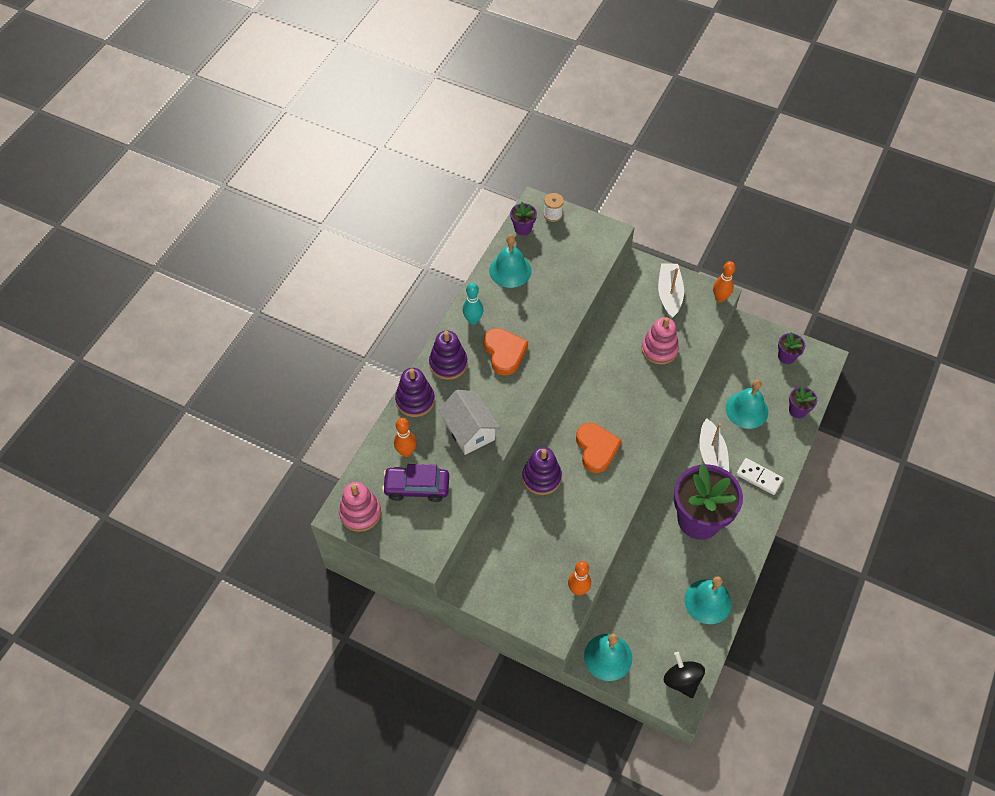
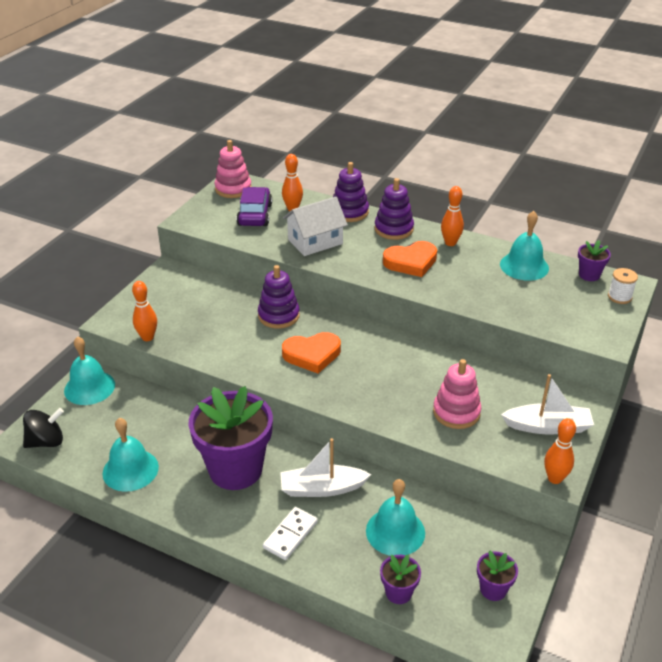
camera: 90 degrees right, 20 degrees down
(473, 320) = (450, 243): turquoise bowling pin -> orange bowling pin

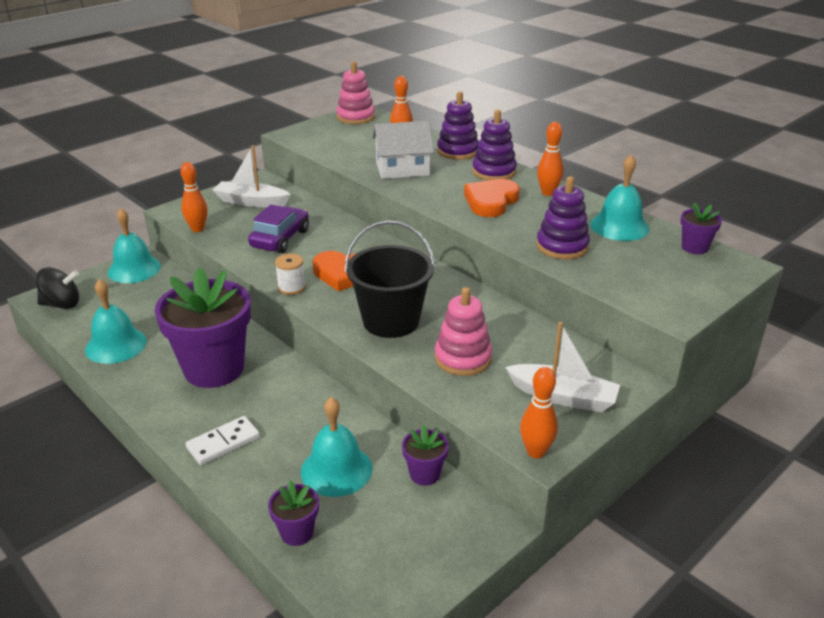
camera: 20 degrees right, 5 degrees down
(255, 215) = (360, 139): purple car -> purple car (280, 239)
(278, 316) = (337, 235): purple stacking toy -> purple stacking toy (562, 246)
(322, 488) = (288, 407): white boat -> white boat (251, 202)
(379, 392) = (391, 321): none -> black bucket
(411, 262) = (491, 202): orange heart -> orange heart turned 120 degrees clockwise
(493, 589) = (408, 562): purple flower pot -> purple flower pot (424, 474)
(619, 297) = (720, 274): white spool -> white spool (291, 287)

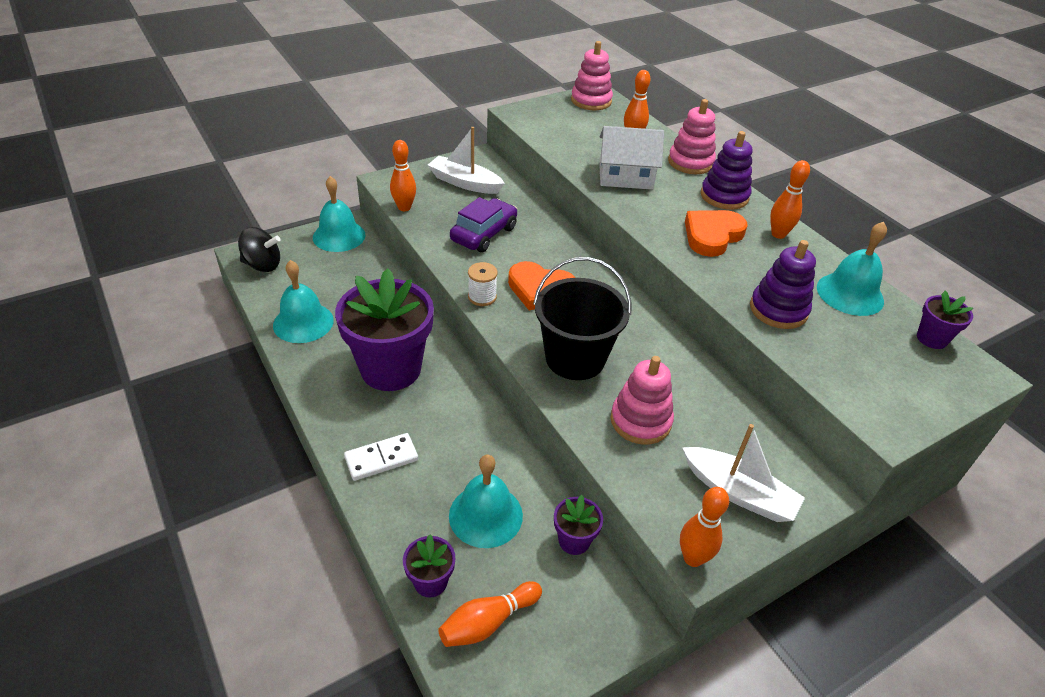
camera: 10 degrees right, 10 degrees up
(360, 554) = (488, 622): none -> orange bowling pin
(457, 151) = (690, 162): purple stacking toy -> pink stacking toy

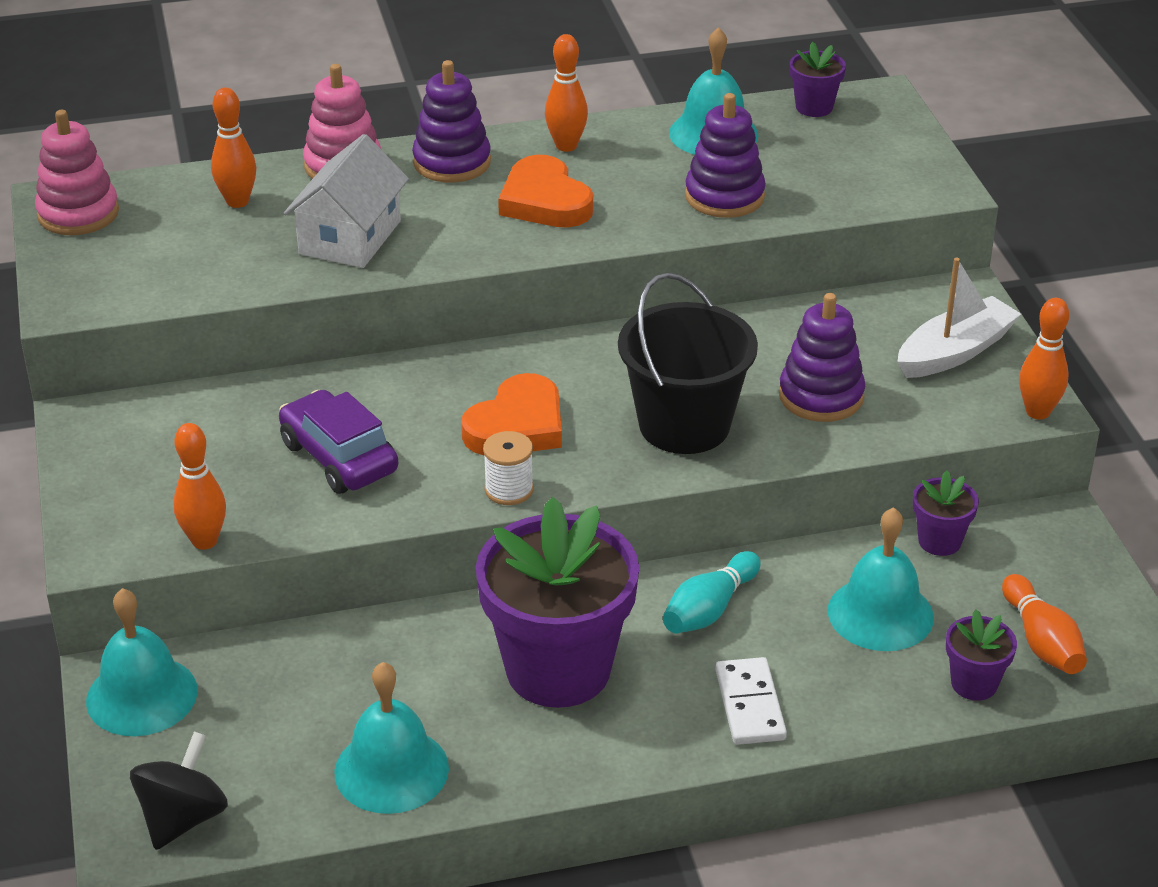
camera: 70 degrees left, 5 degrees down
(461, 425) = (709, 609): none -> turquoise bowling pin
(465, 183) = (164, 452): white boat -> none
(640, 421) = (821, 396): pink stacking toy -> purple stacking toy

